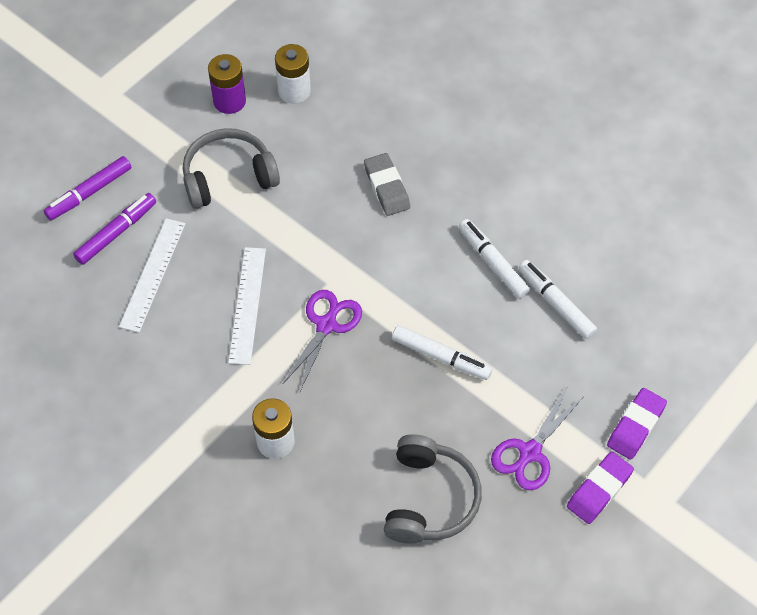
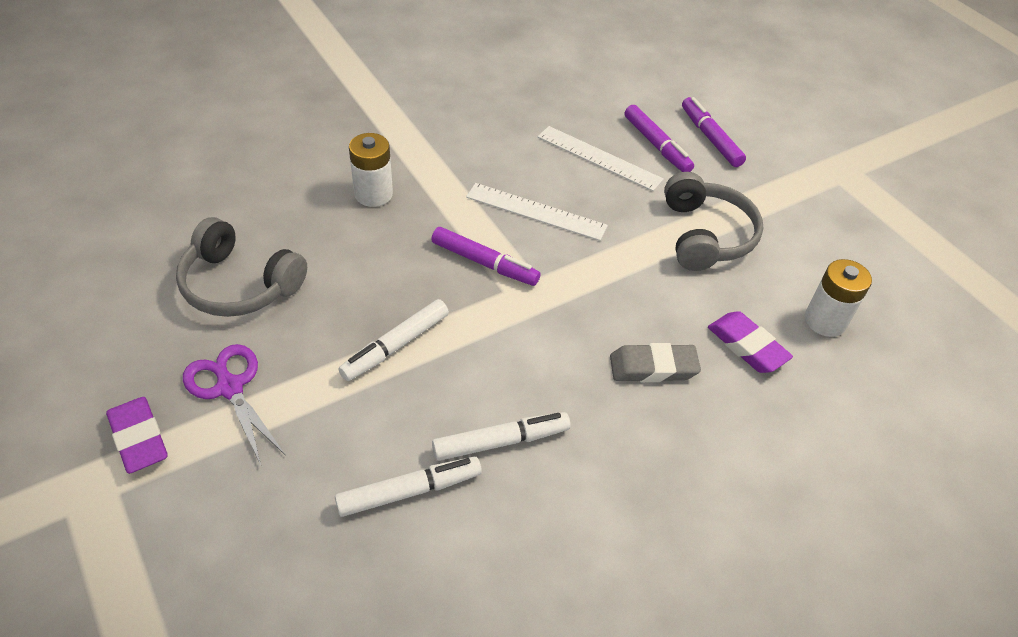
camera: 105 degrees right, 10 degrees down
(229, 101) = (816, 261): purple battery -> none
(327, 324) = (484, 263): purple scissors -> purple marker
(635, 426) = (188, 513): purple eraser -> purple eraser (747, 346)

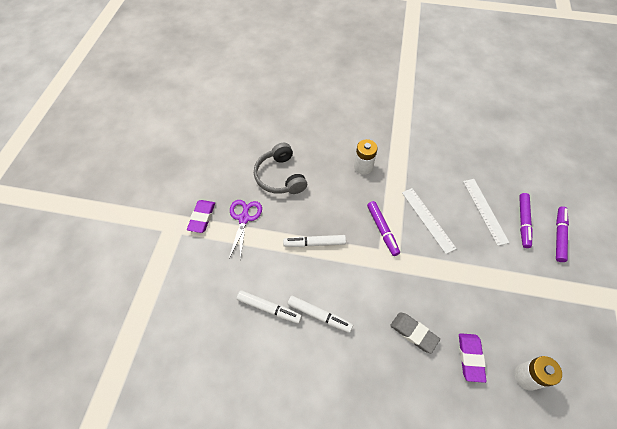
camera: 45 degrees right, 10 degrees up
(705, 235) = (504, 287): grey headphones -> none

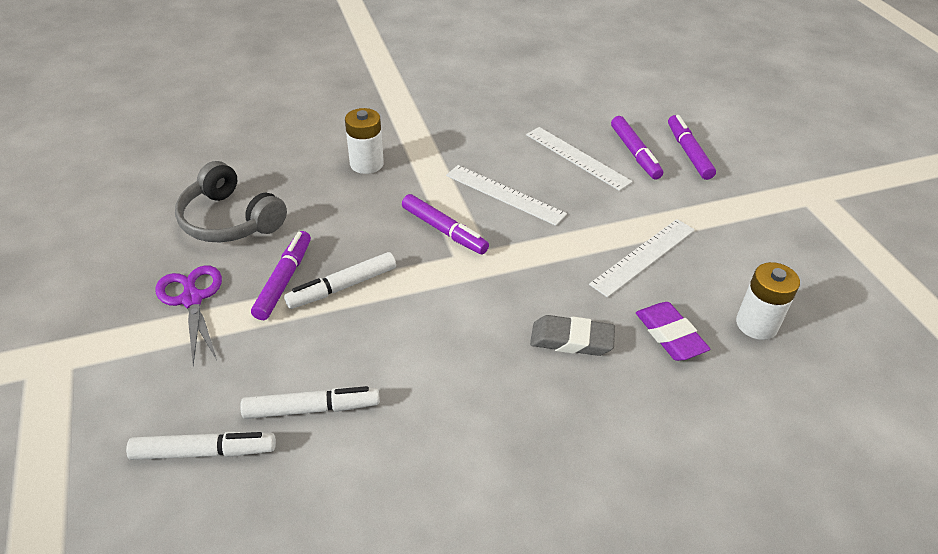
camera: 30 degrees left, 15 degrees down
(202, 217) = (105, 327): purple eraser -> none
(289, 226) = (284, 280): none -> purple marker
(319, 315) = (408, 381): white marker -> white marker (204, 452)
(485, 298) = (643, 256): none -> white ruler

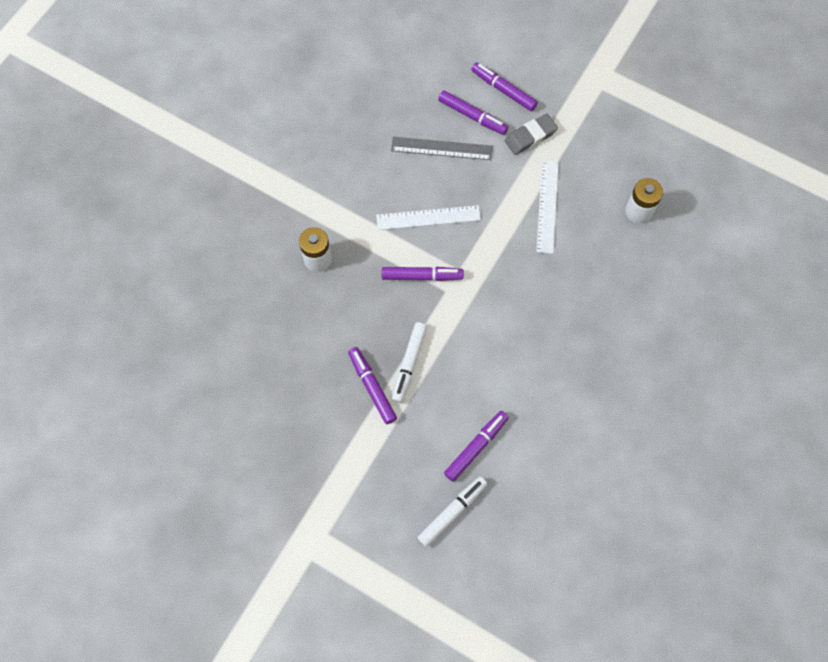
camera: 40 degrees left, 25 degrees up
(192, 299) = (336, 442): purple scissors -> none
(230, 220) = (287, 373): grey headphones -> none
(312, 409) = (476, 447): white marker -> purple marker
(571, 340) = (559, 298): grey eraser -> grey eraser (530, 136)
(577, 158) = (441, 149): white ruler -> grey ruler
(670, 335) = (603, 254): purple eraser -> none

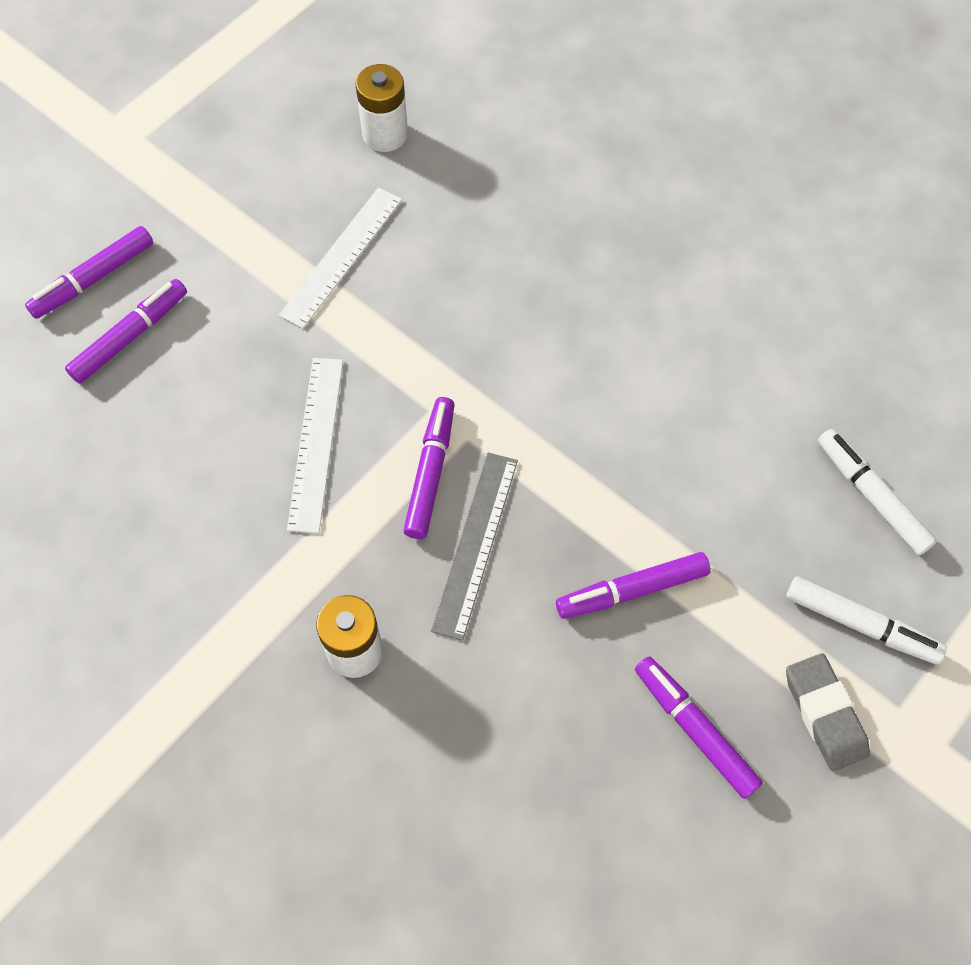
camera: 80 degrees left, 5 degrees down
(409, 364) = (597, 521): white marker -> white marker (861, 625)
(441, 149) = (181, 397): grey ruler -> grey ruler (476, 543)
(476, 447) = (761, 440): purple marker -> purple marker (694, 729)
(530, 136) = (201, 256): grey eraser -> grey eraser (824, 714)
(547, 206) = (342, 256): white ruler -> white ruler turned 75 degrees counterclockwise

